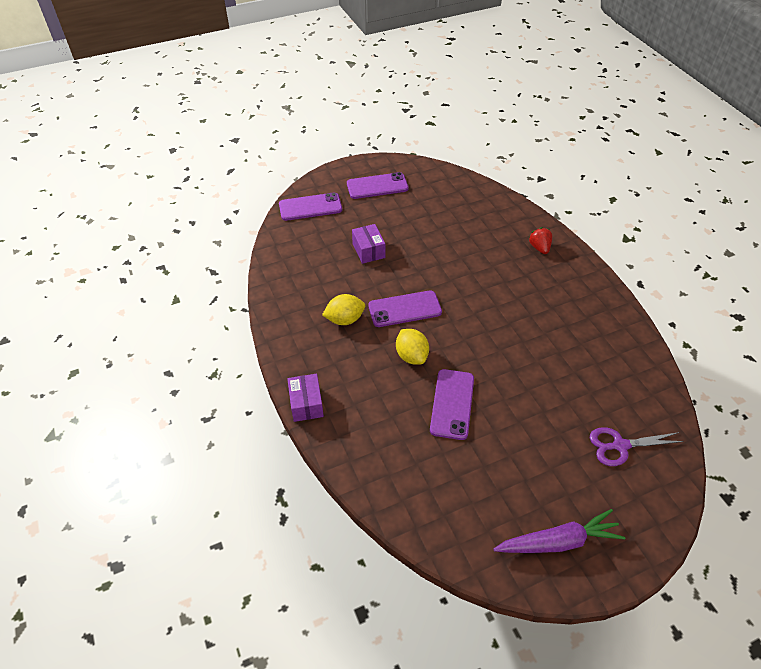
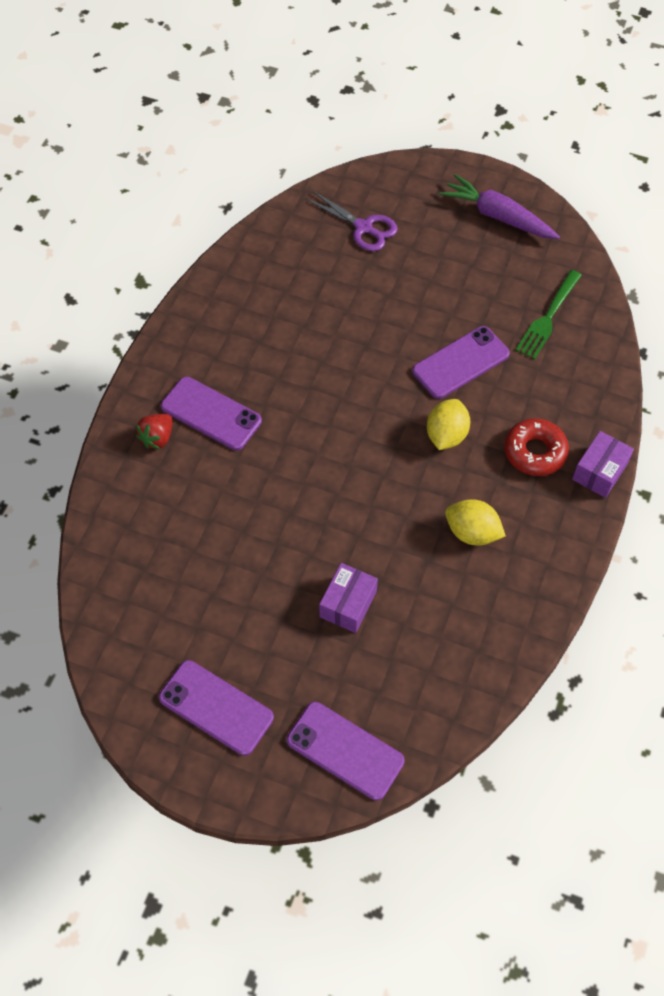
camera: 135 degrees left, 10 degrees up
(354, 385) = (535, 452): none -> red donut
(404, 309) = (395, 490): purple phone -> purple phone (211, 414)
(436, 484) = (548, 317): none -> green fork

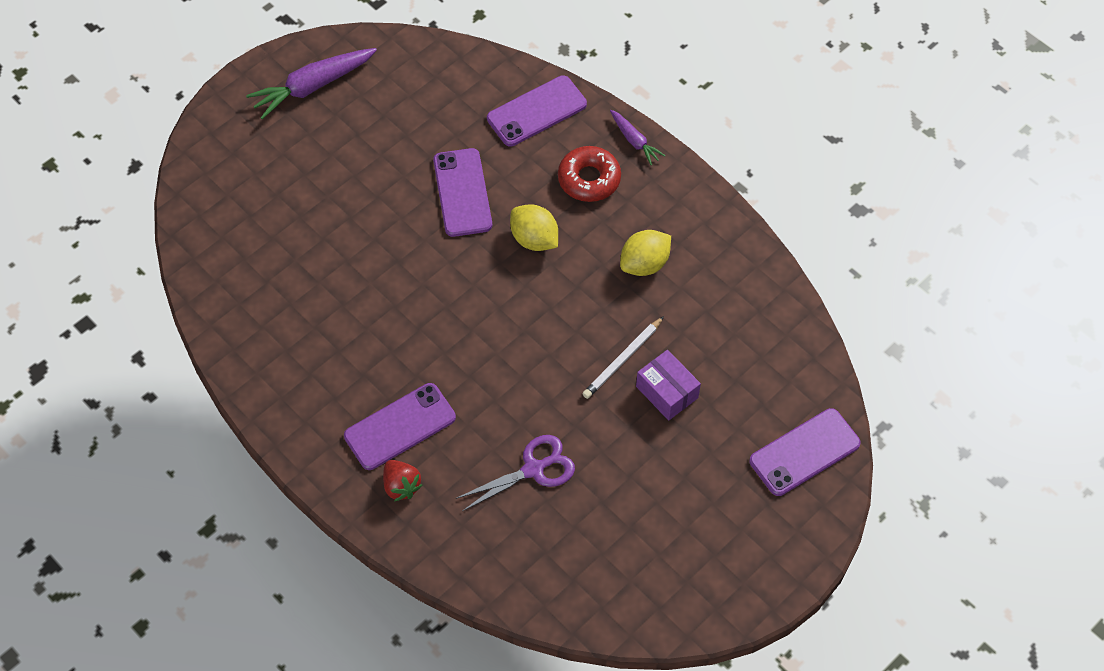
camera: 65 degrees left, 0 degrees up
(216, 707) = (718, 541): purple phone -> purple phone (537, 111)
(362, 554) = (622, 359): none -> white pencil
(363, 227) = (254, 203): purple scissors -> purple scissors (533, 469)
(548, 317) = (452, 102): green fork -> none
(599, 471) = (634, 141): purple box -> purple carrot

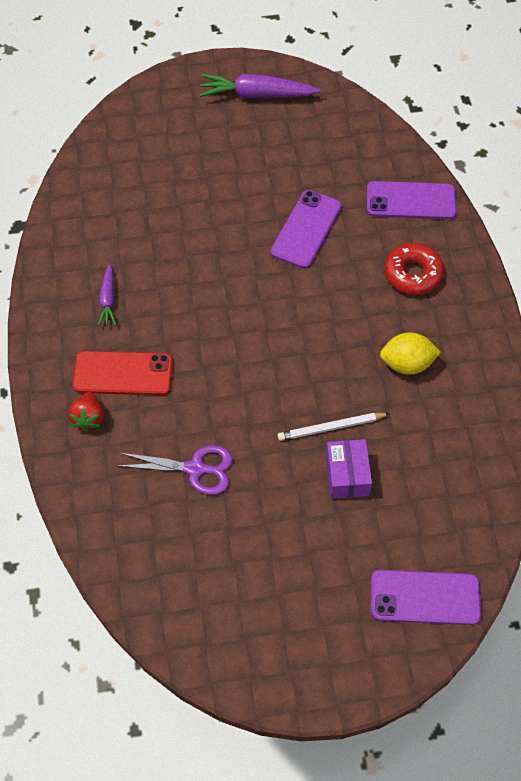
camera: 35 degrees right, 0 degrees up
(400, 426) = (123, 373): purple phone -> red phone
(534, 239) = (334, 294): yellow lemon -> none
(634, 141) = (472, 265): purple carrot -> purple carrot (108, 299)

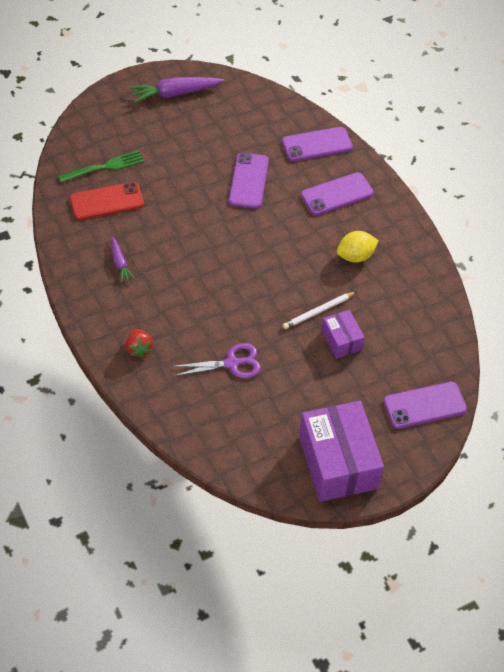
camera: 20 degrees left, 5 degrees down
(123, 373) = (152, 312): red phone -> red phone (106, 201)
(136, 171) = (104, 167): none -> green fork
(280, 644) = (337, 462): none -> purple box
(412, 274) = (337, 194): red donut -> purple phone

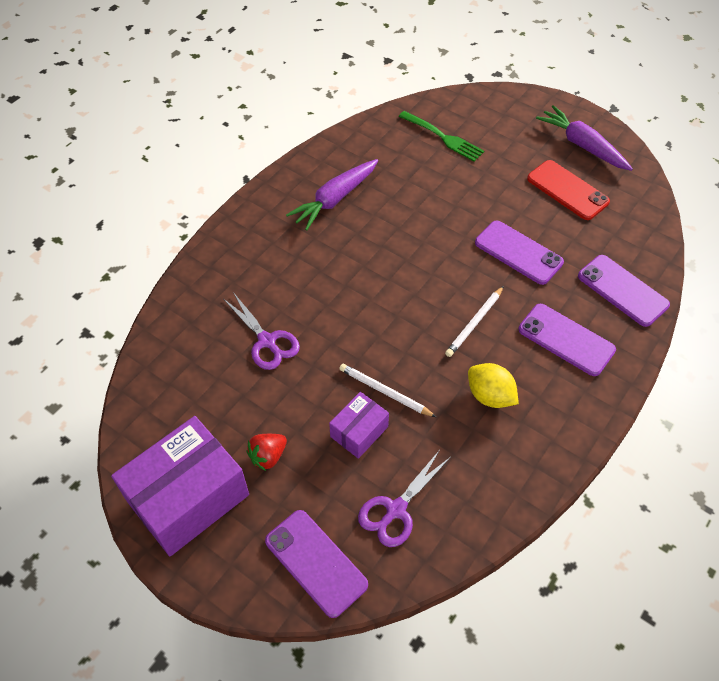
camera: 65 degrees right, 0 degrees up
(106, 201) = (402, 157): red phone -> red phone (567, 190)
(120, 263) = (335, 199): purple carrot -> purple carrot, size x1.82
(139, 348) = (241, 258): red strawberry -> red strawberry (268, 456)
(248, 181) = (518, 252): purple phone -> purple phone turned 60 degrees clockwise
(293, 235) = (474, 323): none -> white pencil
(410, 346) = (396, 510): none -> purple scissors

